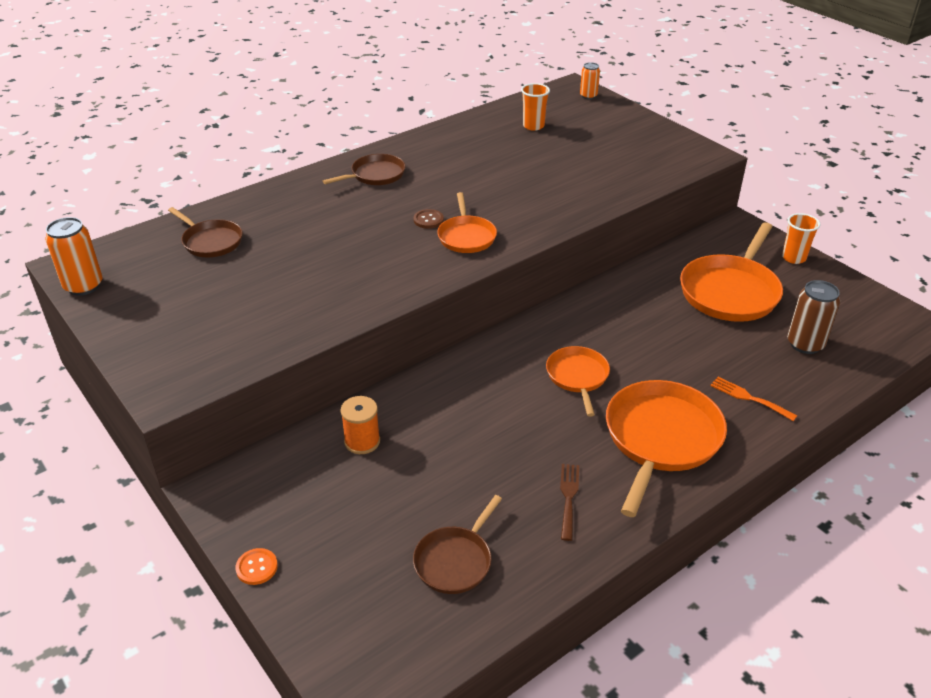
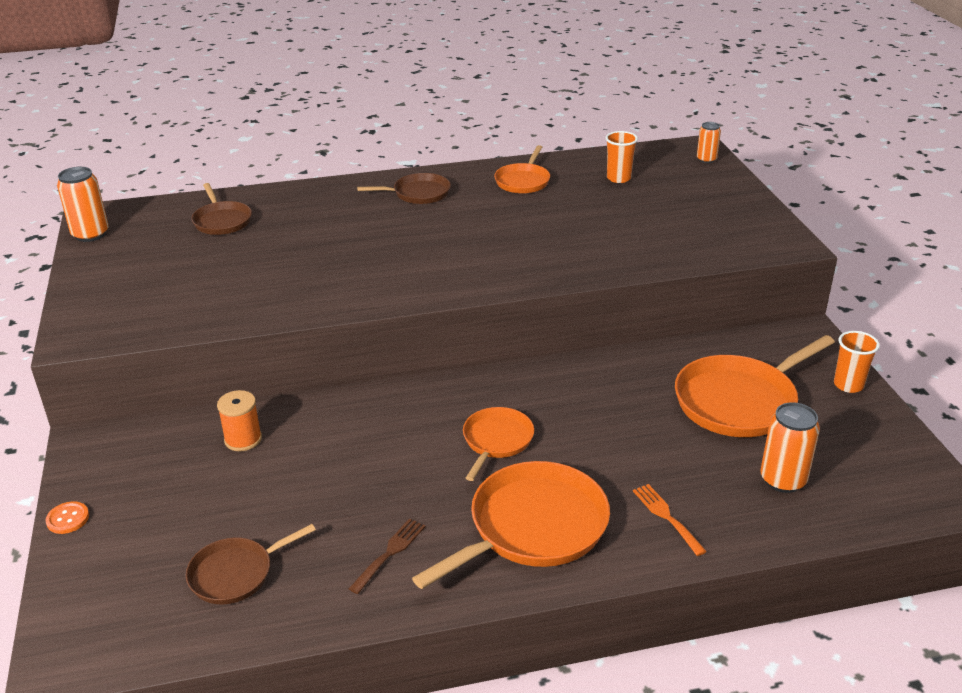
camera: 25 degrees right, 5 degrees down
(428, 220) = (431, 245): brown button -> none
(466, 236) = (454, 269): orange pan -> orange pan (523, 181)
(805, 344) = (783, 480): brown can -> orange can

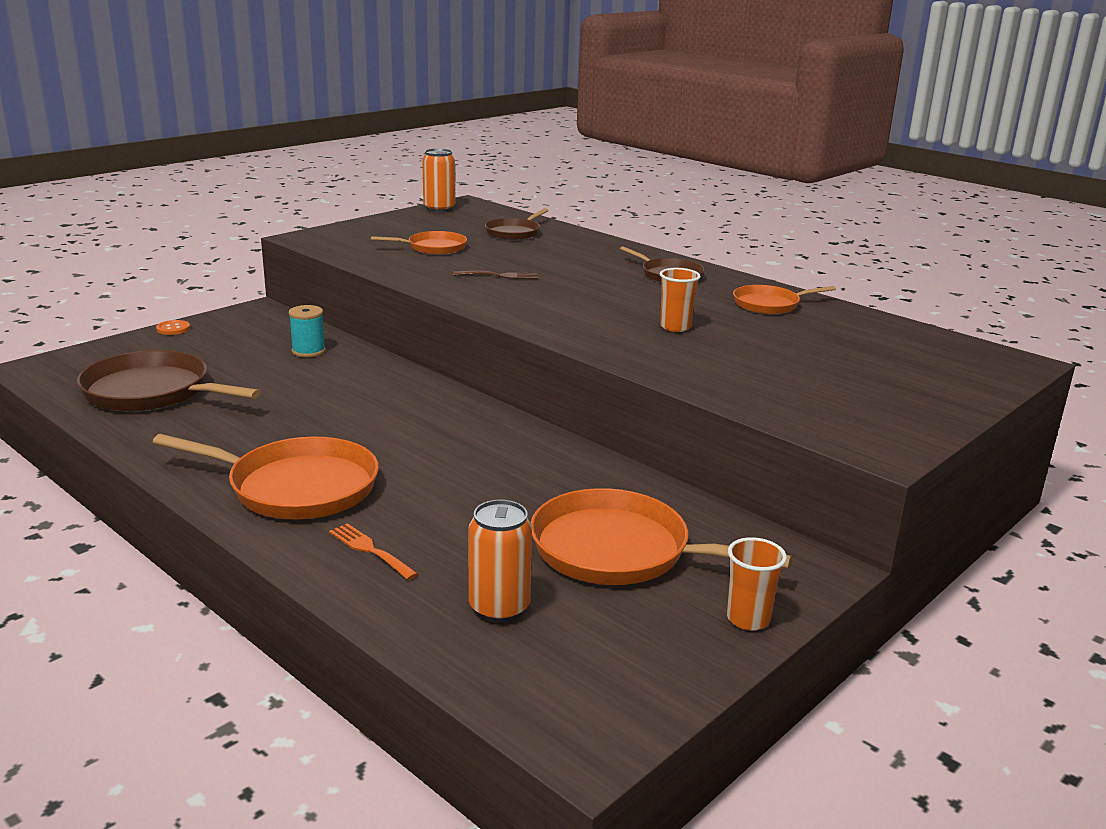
camera: 55 degrees right, 10 degrees down
(235, 574) = (152, 392): brown pan -> brown pan, size x1.74
(243, 439) = (308, 351): orange spool -> turquoise spool
(390, 553) = (215, 437): brown fork -> brown fork (500, 276)
(496, 440) = (406, 441): orange pan -> orange pan (434, 248)
(618, 178) = (860, 340): orange cup -> orange cup (675, 327)
(666, 516) = (370, 550): orange fork -> orange fork turned 75 degrees counterclockwise
(706, 159) = (998, 372): orange can -> none

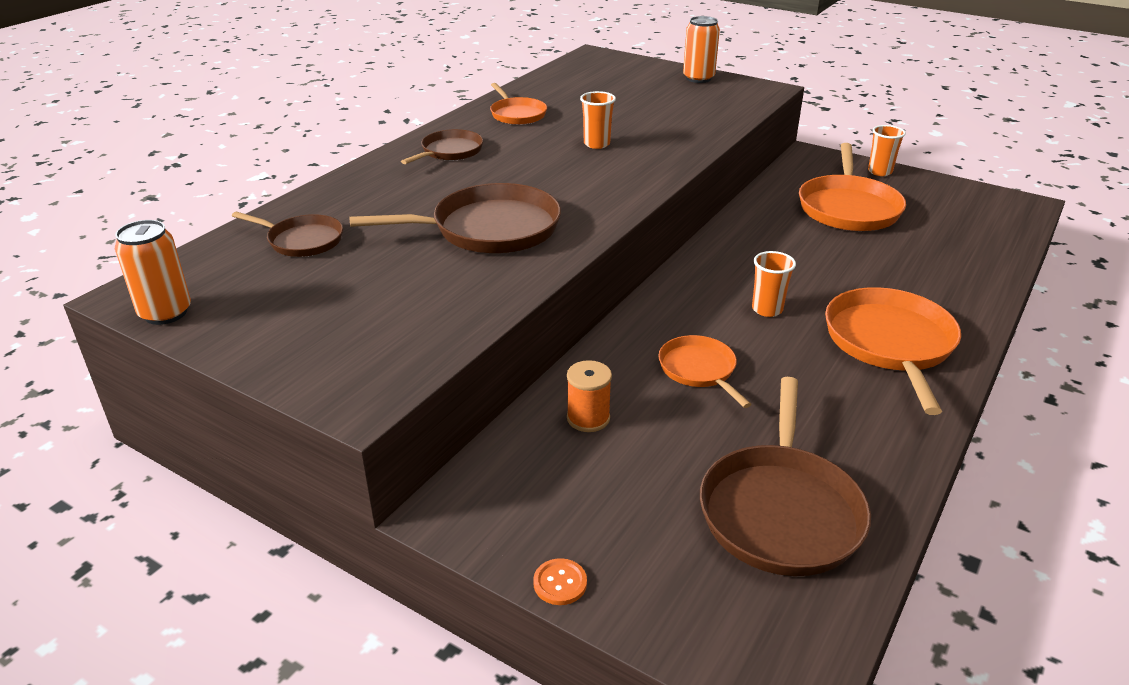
camera: 100 degrees left, 10 degrees up
(308, 351) = (588, 418): turquoise spool -> orange spool
(370, 550) = (939, 291): orange fork -> none
(401, 440) = (767, 309): none -> orange cup
(434, 248) = (387, 284): orange pan -> orange pan (699, 370)
(499, 608) = (948, 237): orange can -> orange can (698, 78)
(500, 276) = (489, 229): brown fork -> brown pan

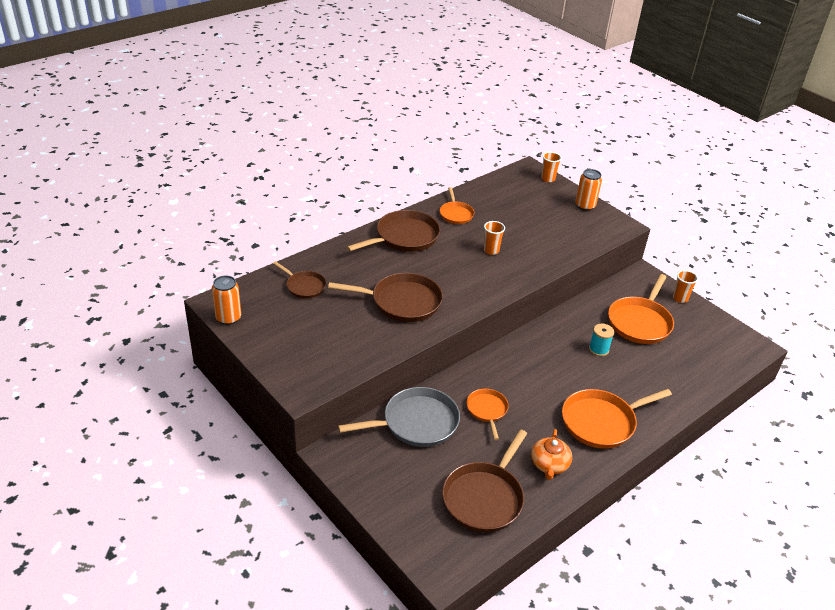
camera: 15 degrees right, 5 degrees up
(450, 151) = (404, 237): brown pan -> brown pan, size x1.74
(560, 583) = (366, 501): orange button -> none
(588, 418) = (416, 423): orange spool -> grey pan
(767, 309) = (545, 382): orange cup -> orange cup (548, 179)
(815, 251) = (598, 349): none -> turquoise spool
(854, 426) = (549, 464): none -> orange teapot
(890, 343) = (601, 422): orange pan -> orange pan turned 135 degrees counterclockwise

